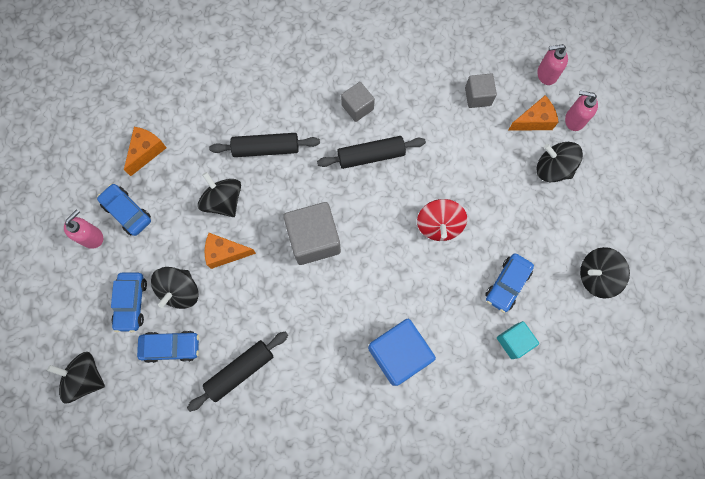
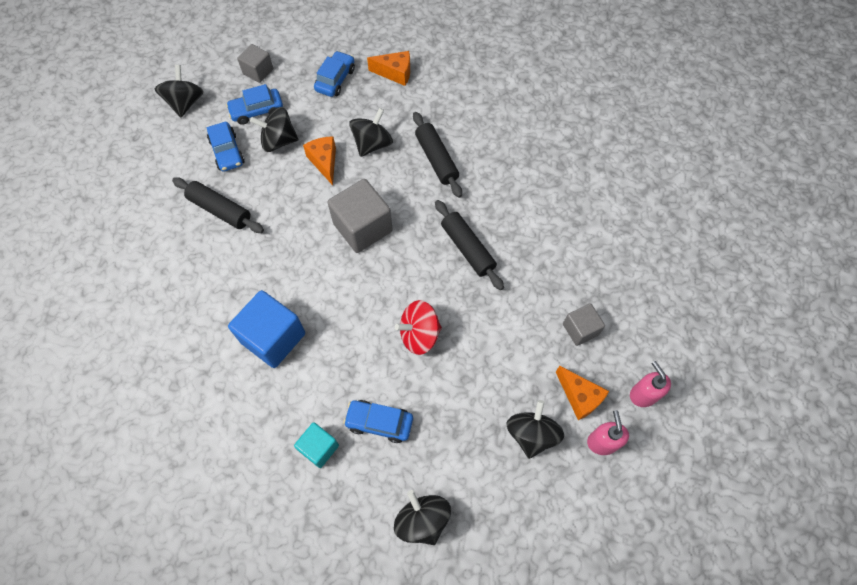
camera: 70 degrees right, 10 degrees down
(92, 237) = (305, 64): pink soap dispenser -> none
(357, 107) = (513, 220): grey cube -> grey cube (258, 71)

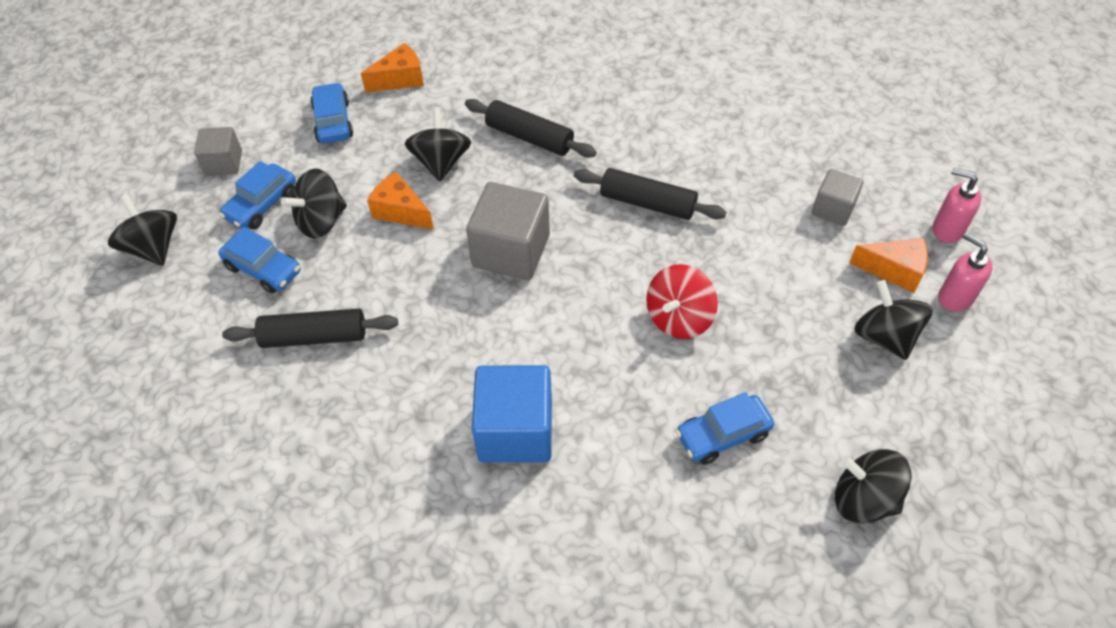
camera: 35 degrees left, 10 degrees down
(319, 448) = (682, 509): turquoise cube -> none

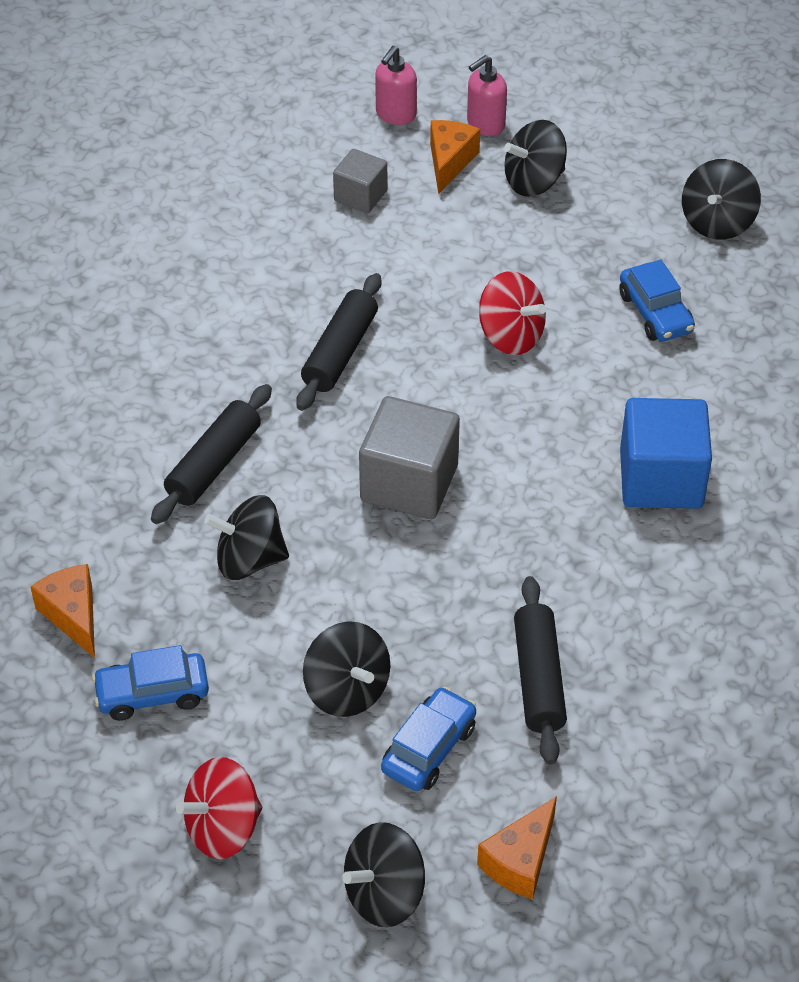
camera: 90 degrees left, 5 degrees down
(224, 163) = (223, 828): grey cube -> red spinning top
(262, 205) = (312, 766): blue car -> none
(400, 211) = (336, 600): orange cheese -> orange cheese (520, 861)

